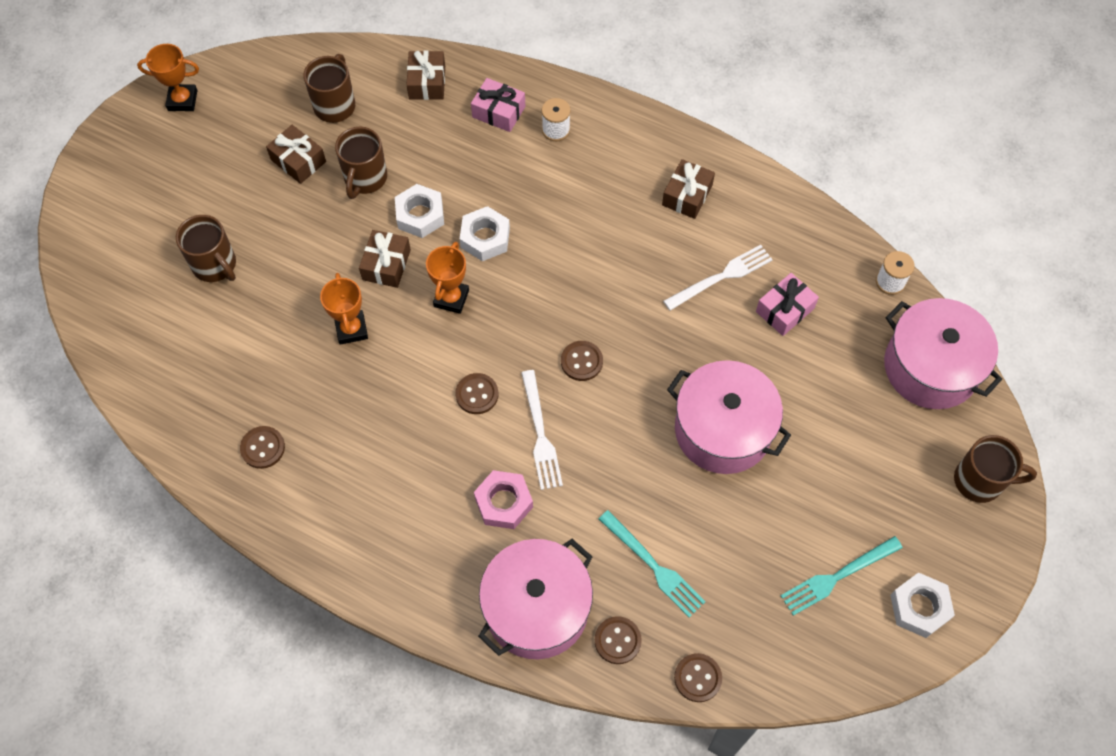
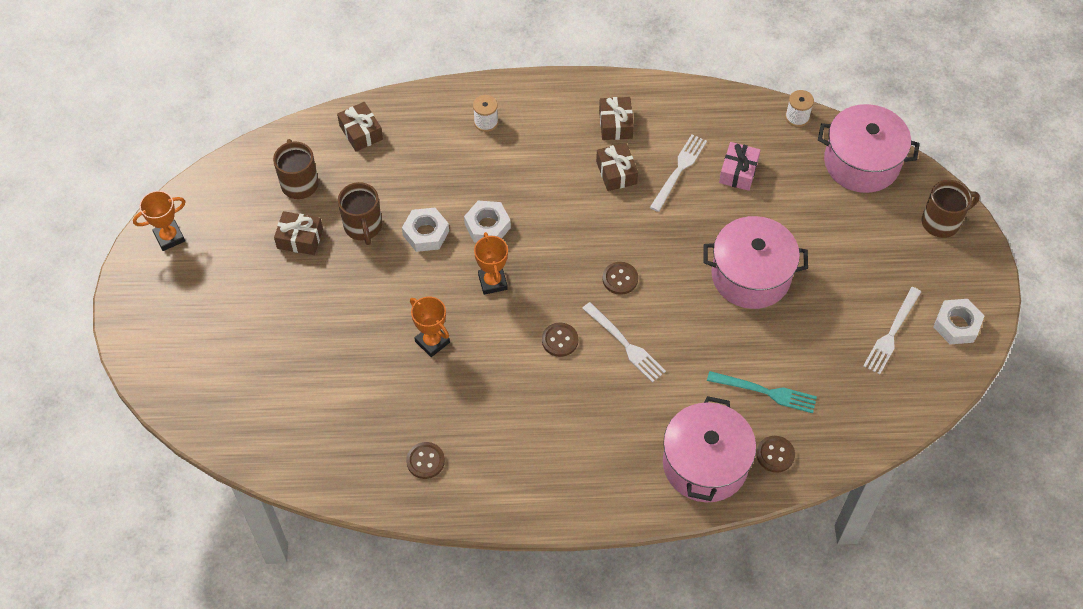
camera: 30 degrees left, 5 degrees down
(215, 265) = (290, 348): brown mug -> none
(386, 265) = (425, 282): brown gift -> brown gift (616, 172)
(498, 112) = (433, 129): pink gift -> none
(504, 502) = (632, 405): pink nut -> none
(697, 678) = (845, 449): brown button -> none
(837, 576) = (891, 333): turquoise fork -> white fork

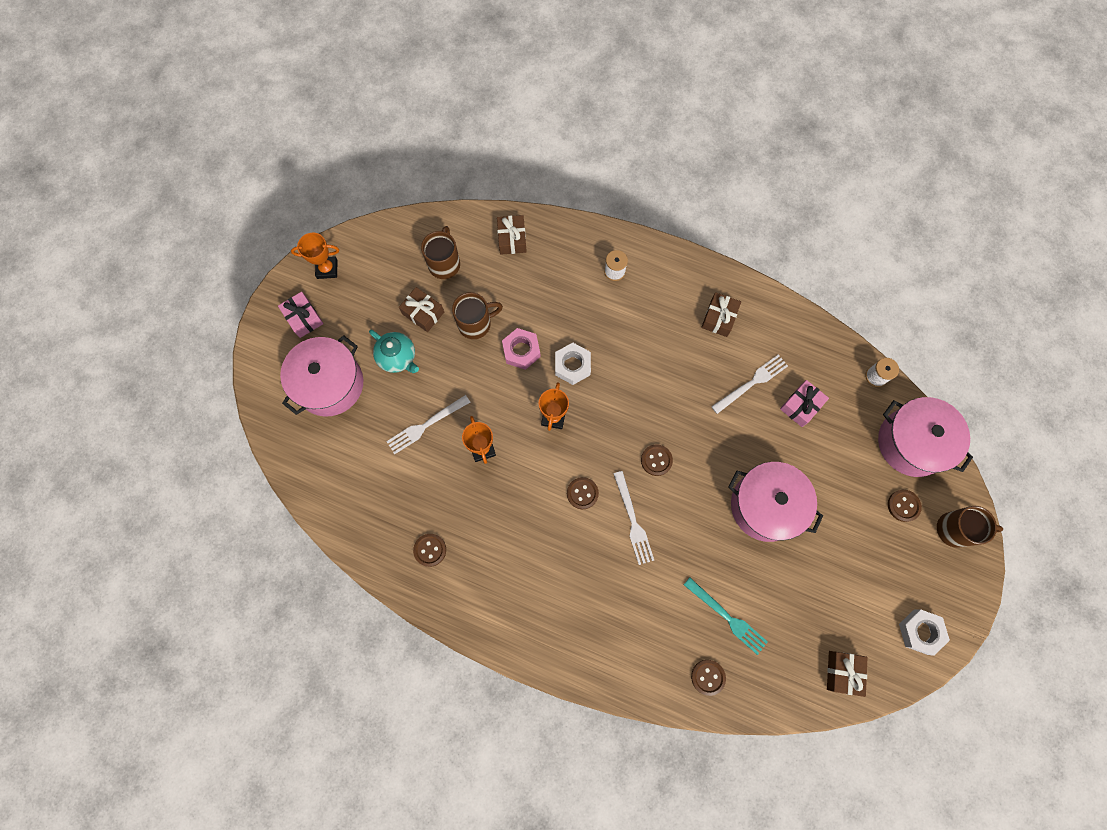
camera: 25 degrees right, 15 degrees up
(167, 295) = (303, 318): none -> pink gift
(294, 292) = (398, 357): none -> turquoise teapot
(363, 227) = (476, 324): brown mug -> brown mug turned 120 degrees counterclockwise
(426, 233) = (521, 351): white nut -> pink nut
(616, 172) = (698, 362): brown gift -> brown gift (842, 672)
(705, 464) = (647, 657): pink pot -> pink pot (330, 384)
(883, 221) = (903, 505): none -> brown button
(891, 333) = (860, 613): white fork -> white fork (426, 425)

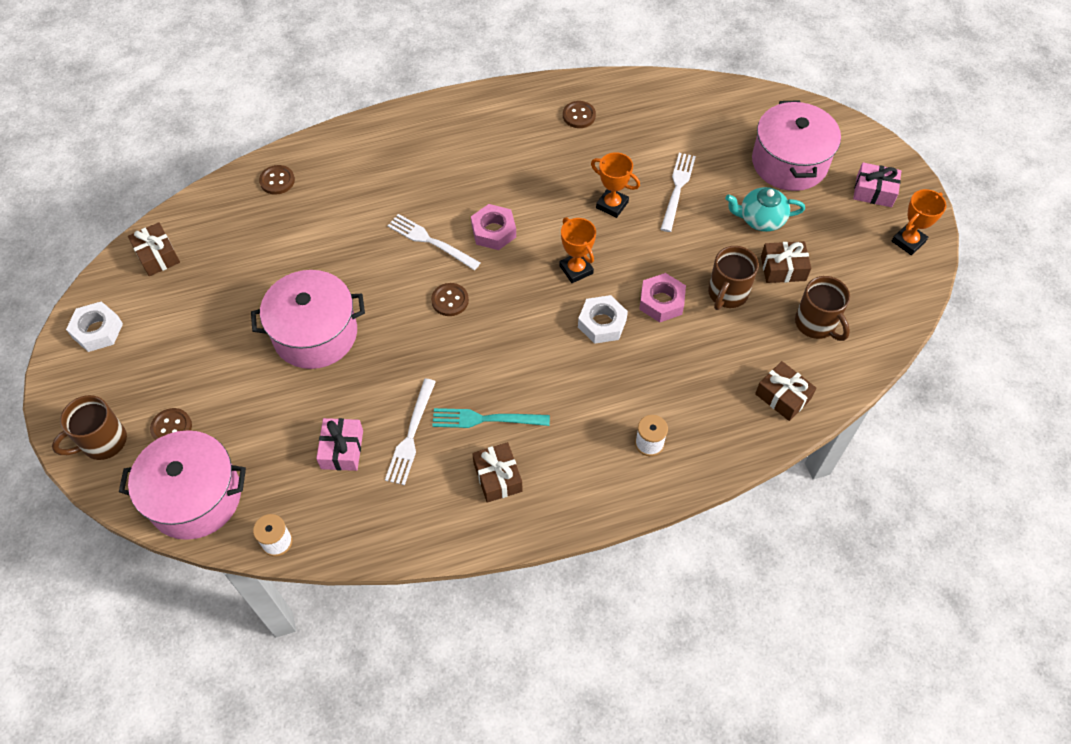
camera: 140 degrees right, 15 degrees down
(582, 493) = (493, 231): brown button -> pink nut
(727, 617) = (290, 228): turquoise fork -> turquoise fork (485, 419)

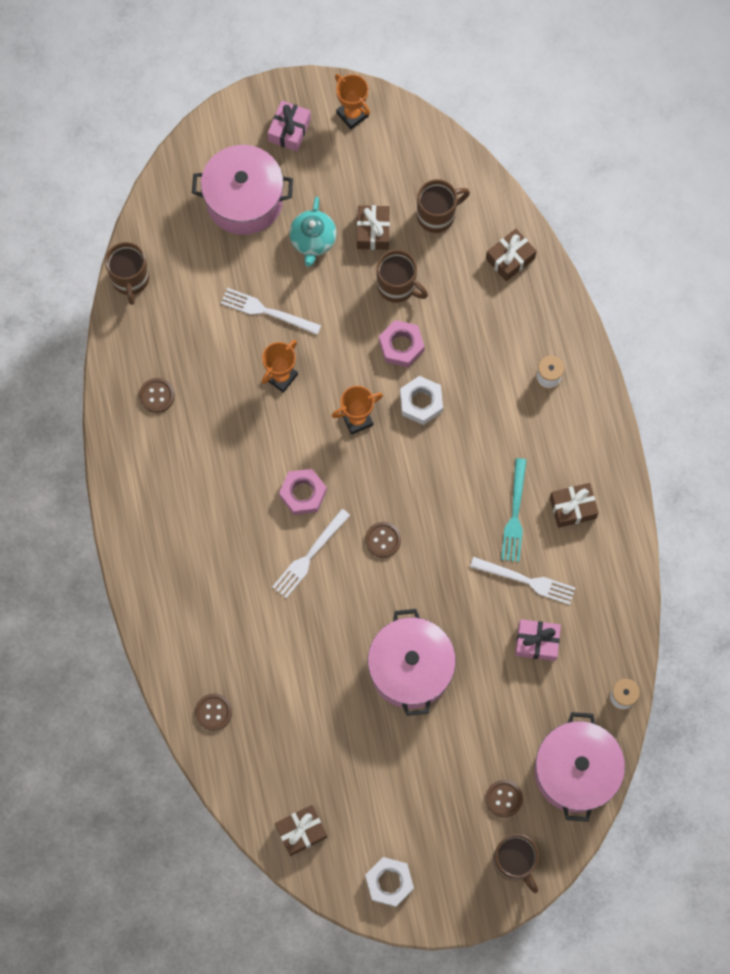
camera: 85 degrees left, 15 degrees up
(688, 88) = (130, 279): none -> brown mug

